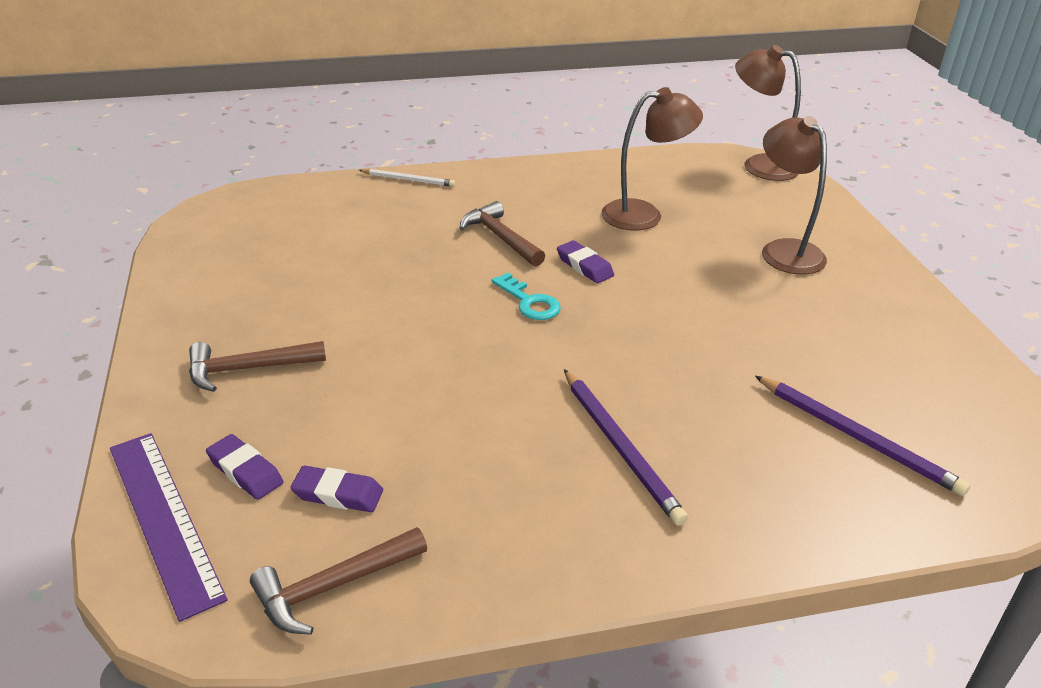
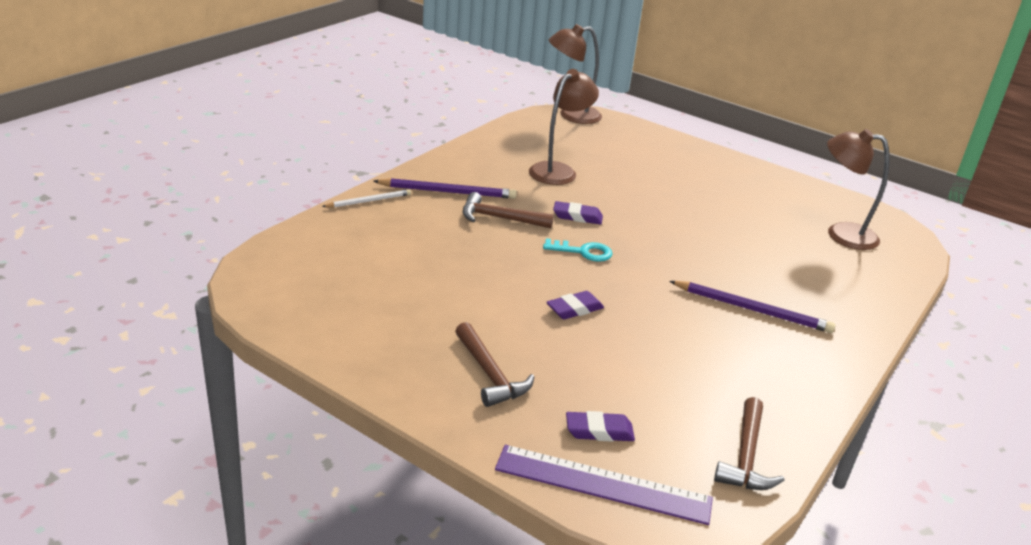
camera: 45 degrees left, 5 degrees down
(248, 369) = (490, 374): brown hammer -> brown hammer turned 60 degrees counterclockwise
(338, 494) = (668, 412): purple eraser -> purple eraser (574, 309)
(784, 250) = (661, 165): brown lamp -> brown lamp (841, 234)
(857, 437) = (831, 252): purple pencil -> purple pencil (448, 192)

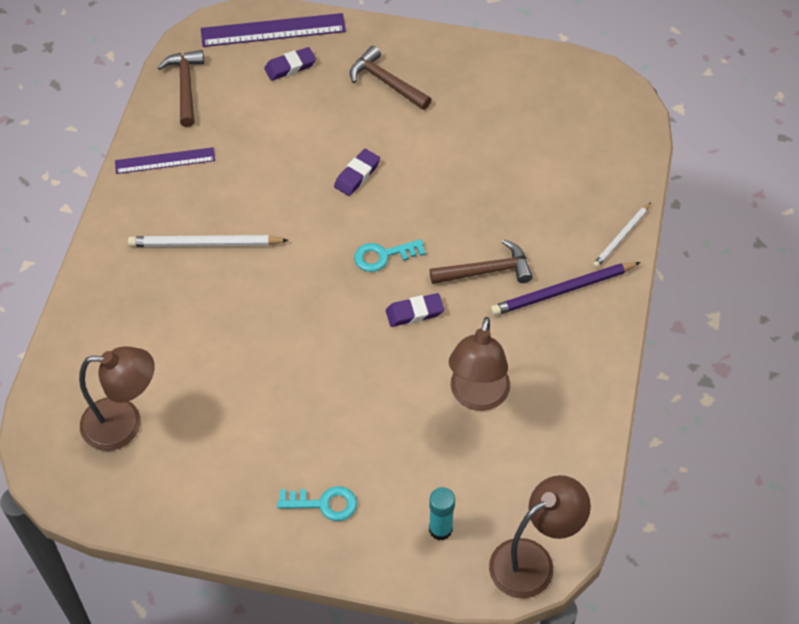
camera: 160 degrees right, 25 degrees up
(622, 137) = (440, 529): none -> turquoise glue stick
(695, 165) = (324, 503): none -> turquoise key
(752, 309) = (205, 244): purple pencil -> white pencil
(785, 388) = (165, 160): none -> purple ruler

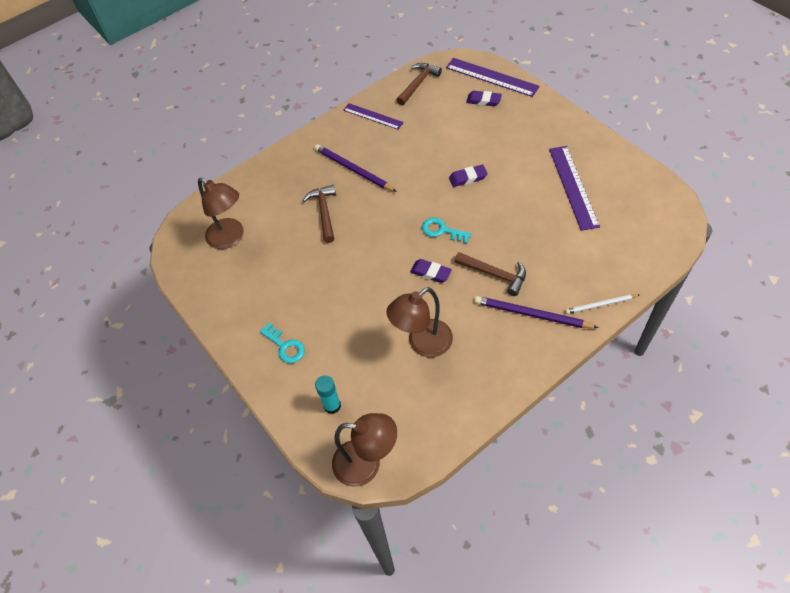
camera: 45 degrees right, 0 degrees up
(205, 244) = (353, 170): white pencil -> purple pencil
(386, 82) = (531, 135): brown hammer -> brown hammer (324, 212)
(484, 119) = (573, 187): none -> purple ruler

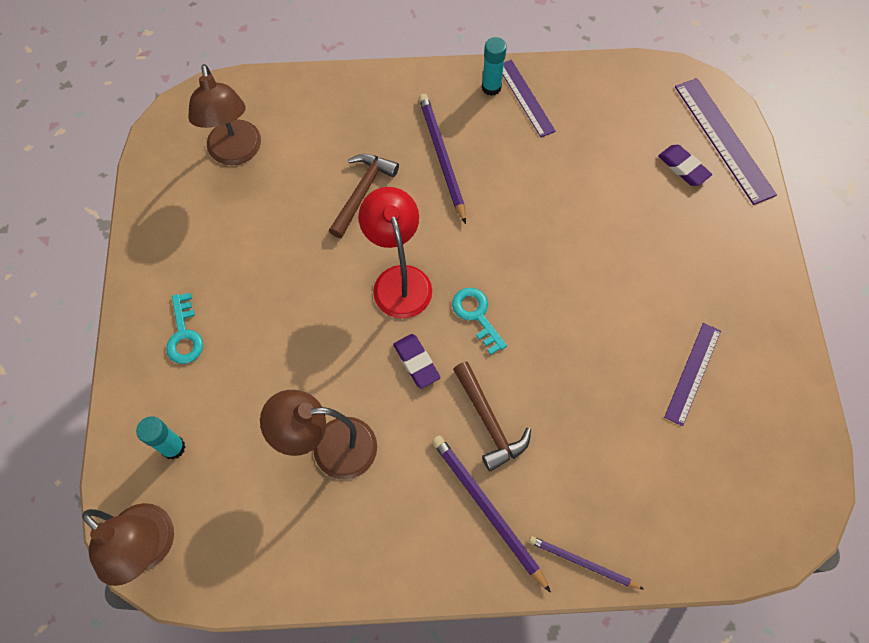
camera: 30 degrees right, 10 degrees up
(349, 122) = (491, 87): none -> turquoise glue stick
(384, 241) = (399, 280): none -> red lamp
(418, 84) = (620, 87): brown hammer -> none
(468, 178) = (569, 265): purple eraser -> none
(573, 187) = (692, 373): purple ruler -> purple ruler, size x0.65
(600, 305) = (582, 563): white pencil -> purple pencil

